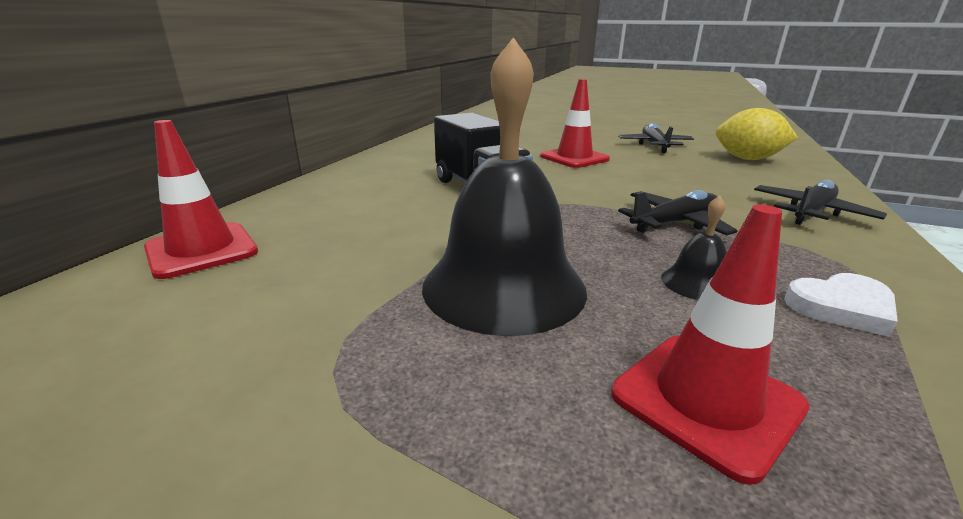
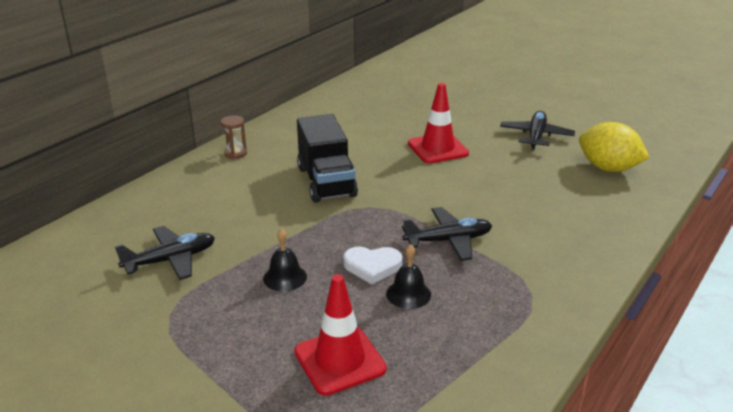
camera: 15 degrees right, 5 degrees up
(202, 250) = (116, 221): red traffic cone -> none
(354, 176) = (235, 153): none -> brown hourglass
(504, 286) = (285, 277): black bell -> black bell, size x0.42
(811, 212) = (575, 244): black plane -> black plane (171, 260)
(841, 307) = (482, 326): white heart -> white heart (372, 266)

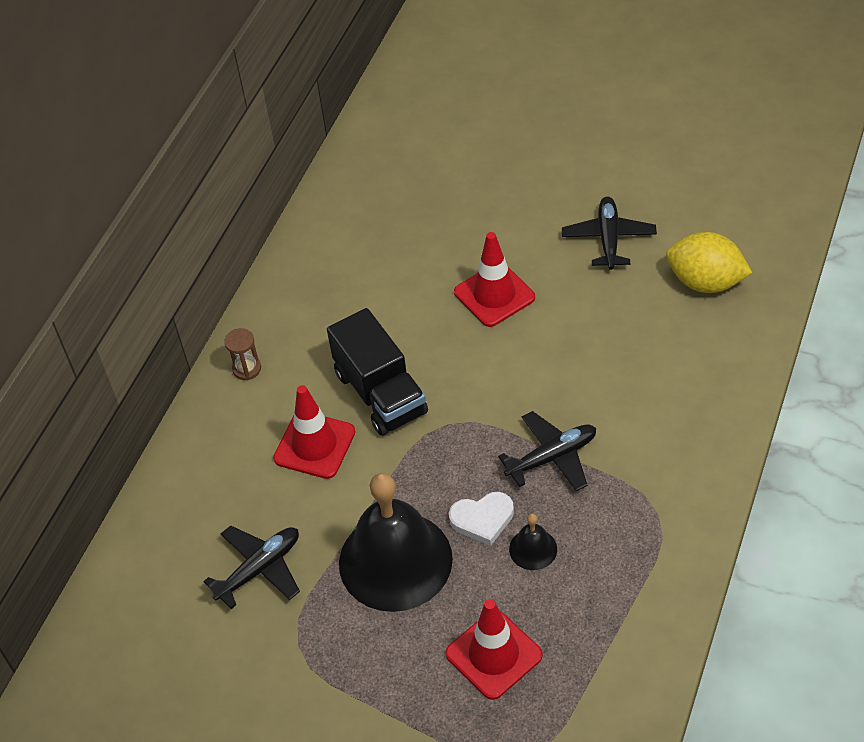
camera: 10 degrees left, 20 degrees up
(260, 199) = (314, 445): none -> red traffic cone
(285, 277) = (395, 560): black bell -> black bell, size x2.38

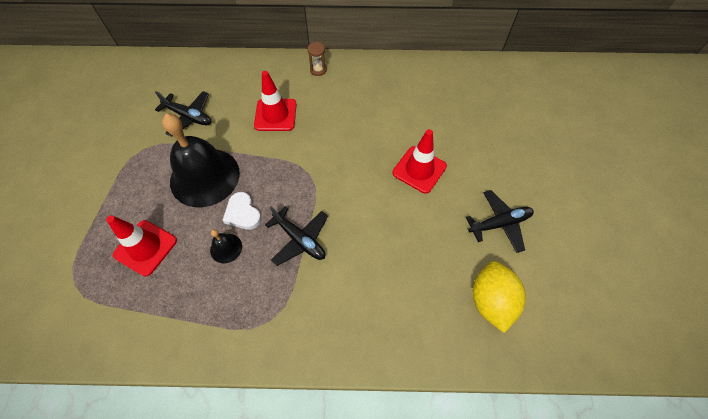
camera: 65 degrees right, 10 degrees up
(380, 393) = (321, 134): black truck -> none

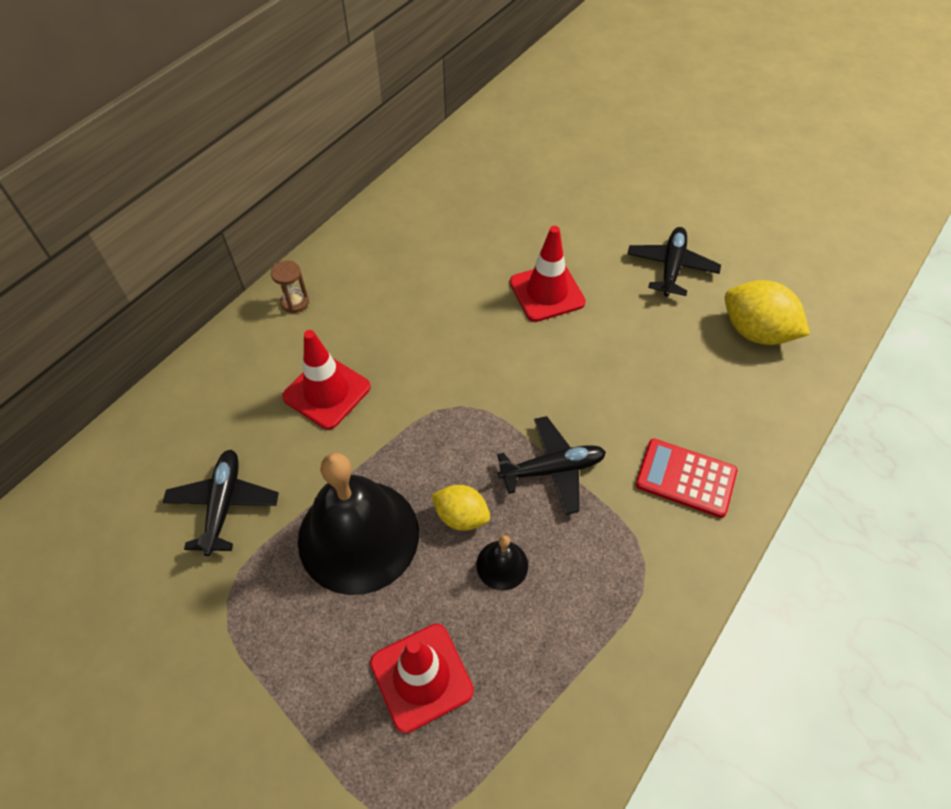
camera: 55 degrees left, 5 degrees down
(189, 117) = (223, 504): black plane -> black plane turned 60 degrees counterclockwise
(242, 213) = (461, 516): white heart -> yellow lemon
(343, 314) = (685, 478): none -> red calculator

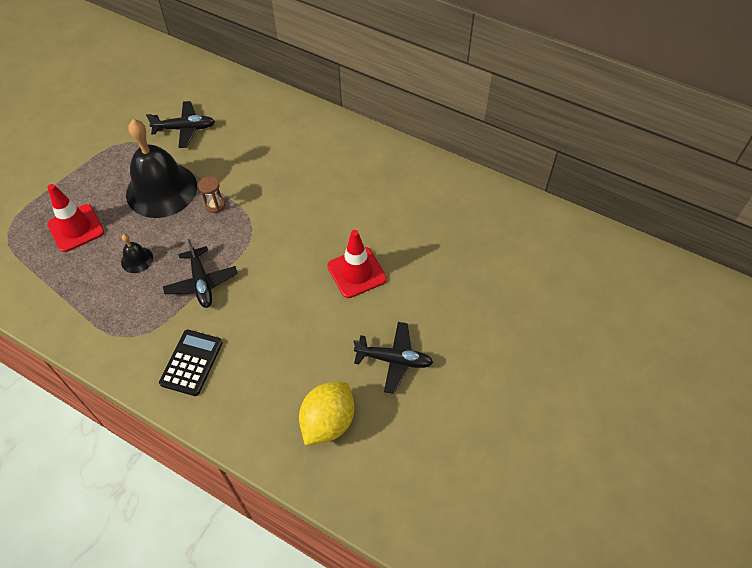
camera: 85 degrees right, 0 degrees up
(295, 302) = (333, 132): brown hourglass -> brown hourglass (215, 205)
(327, 392) = (261, 160): red traffic cone -> none
(461, 516) = (170, 237): yellow lemon -> none
(685, 478) = (191, 363): red calculator -> black calculator

